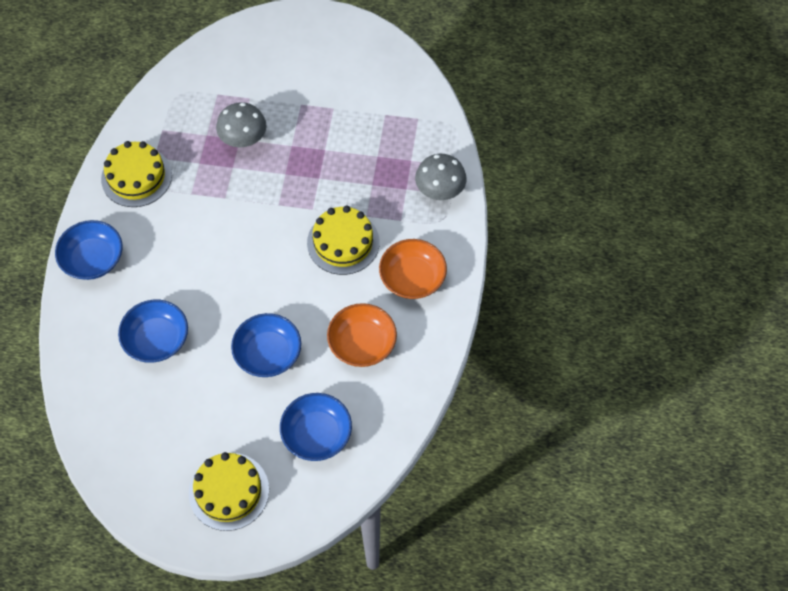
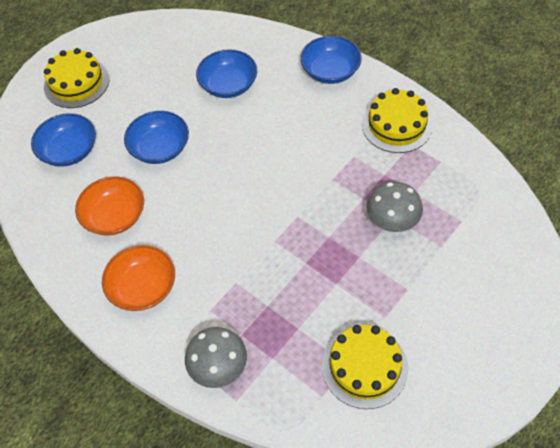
camera: 125 degrees right, 5 degrees down
(343, 242) = (221, 249): yellow cake -> yellow cake (364, 366)

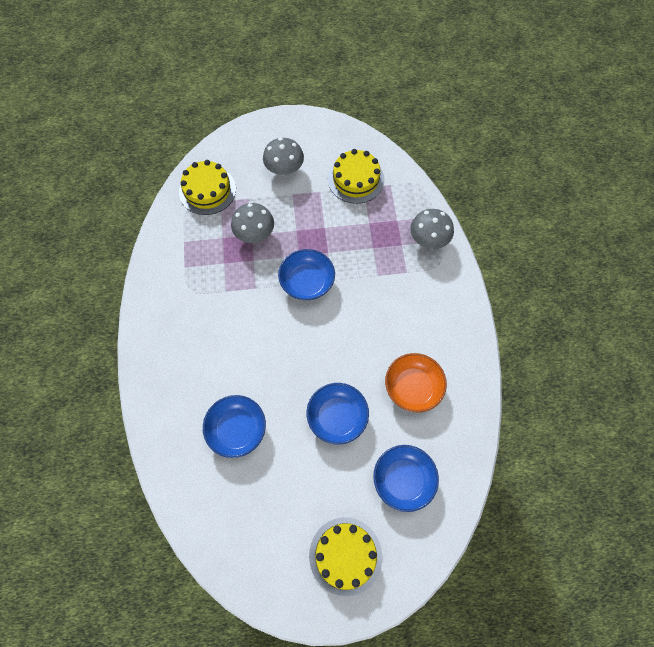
camera: 140 degrees left, 10 degrees up
(143, 287) = (434, 319): orange bowl -> none
(330, 71) = (158, 370): blue bowl -> blue bowl (307, 282)
(396, 125) = (174, 287): yellow cake -> yellow cake (207, 190)
(450, 309) = (284, 168): none -> grey mushroom

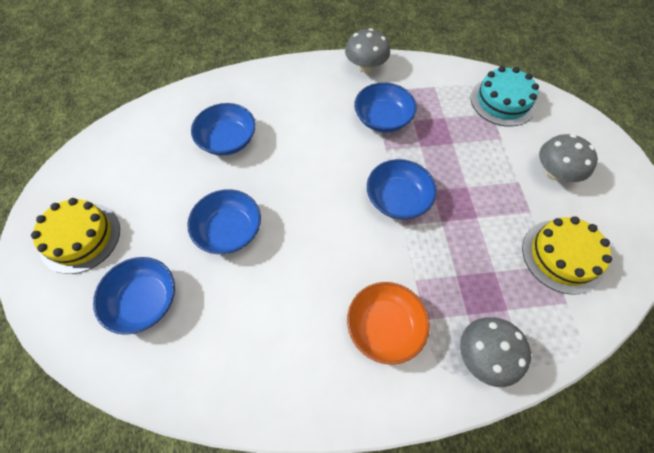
camera: 90 degrees right, 5 degrees down
(207, 190) = (502, 101): yellow cake -> turquoise cake
(220, 288) = (383, 119): none -> blue bowl
(254, 233) = (455, 146): grey mushroom -> grey mushroom (365, 66)
(413, 387) = (257, 319): orange bowl -> orange bowl (384, 327)

